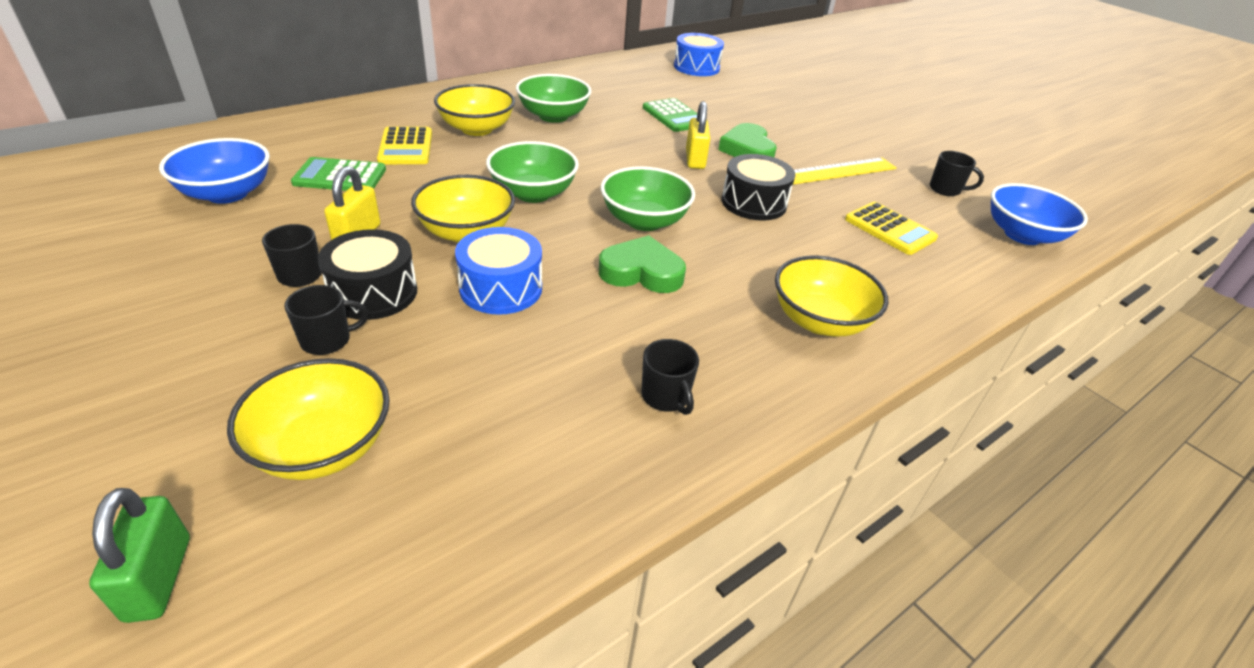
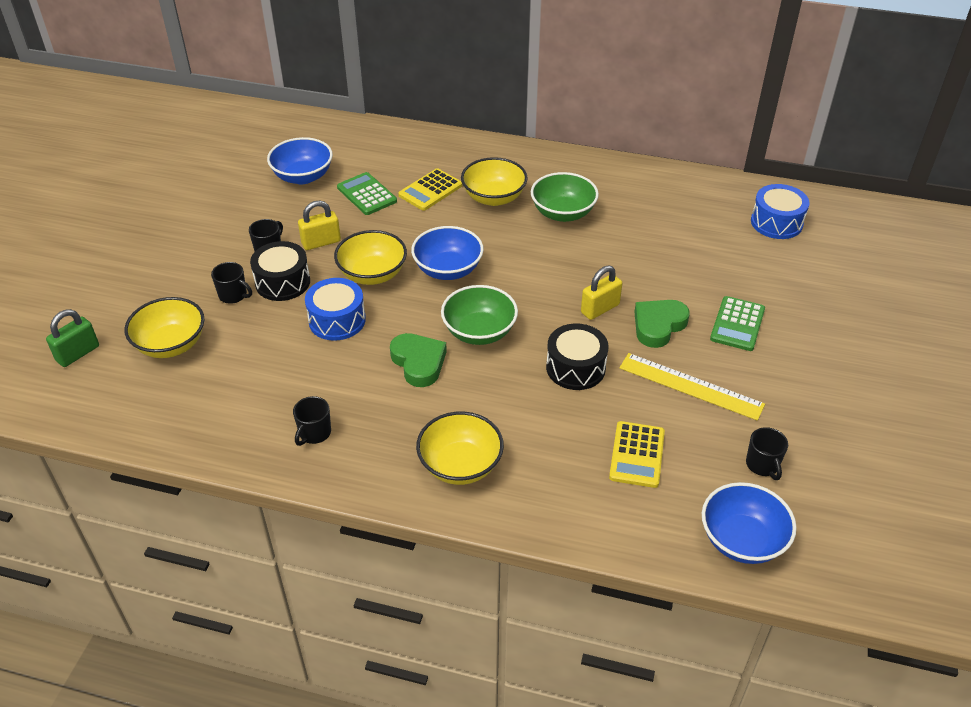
camera: 55 degrees right, 5 degrees up
(533, 193) = (448, 269): green bowl -> blue bowl
(674, 116) = (657, 262): green calculator -> green calculator (737, 324)

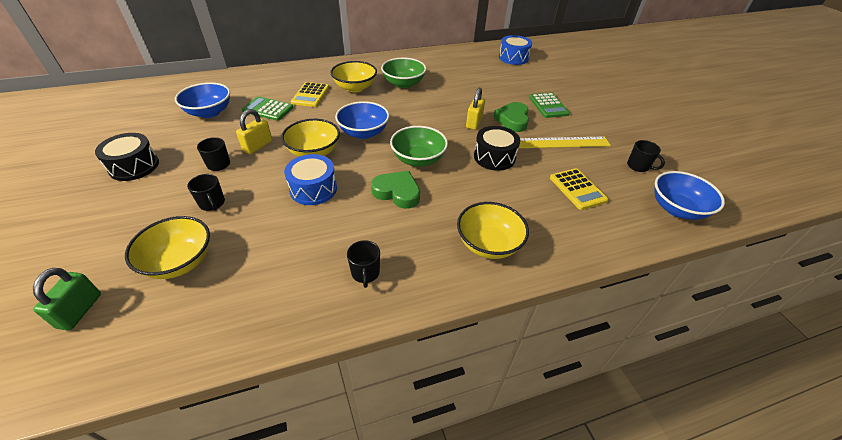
camera: 35 degrees left, 0 degrees up
(233, 295) = (212, 203): black mug -> black mug turned 60 degrees clockwise
(282, 282) = (248, 180): black drum -> black drum (134, 166)

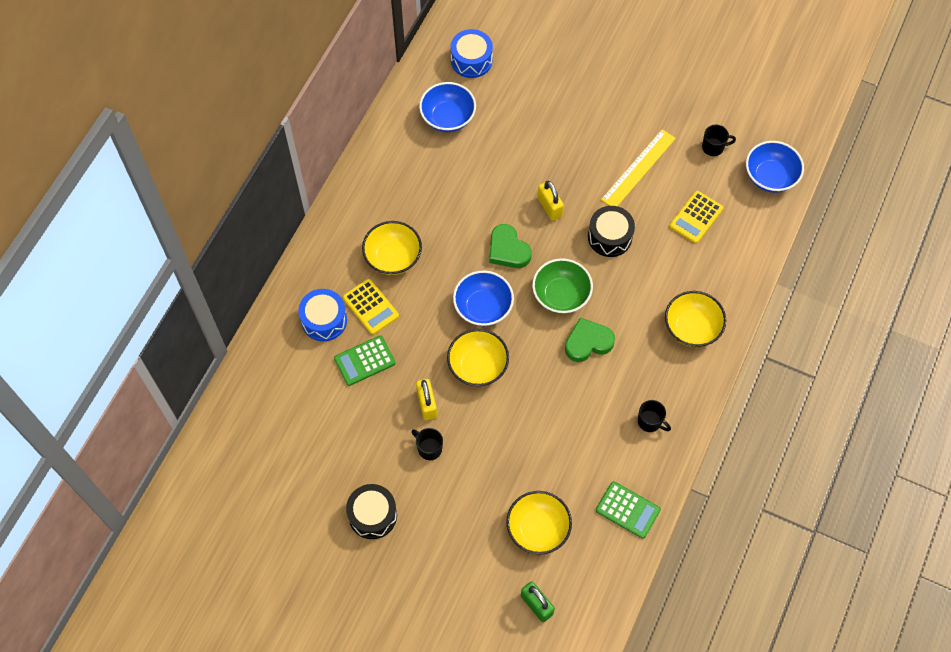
camera: 45 degrees left, 20 degrees up
(209, 112) = (323, 415): blue bowl -> blue bowl (448, 117)
(212, 203) = (485, 479): black mug -> none
(313, 189) = (530, 398): blue drum -> blue drum (324, 320)
(403, 84) = (426, 208): green bowl -> none
(512, 120) = (574, 173): green heart -> green heart (508, 250)
(548, 106) = (581, 122): green calculator -> green calculator (627, 510)
(577, 189) = (696, 217): yellow calculator -> yellow calculator turned 105 degrees clockwise

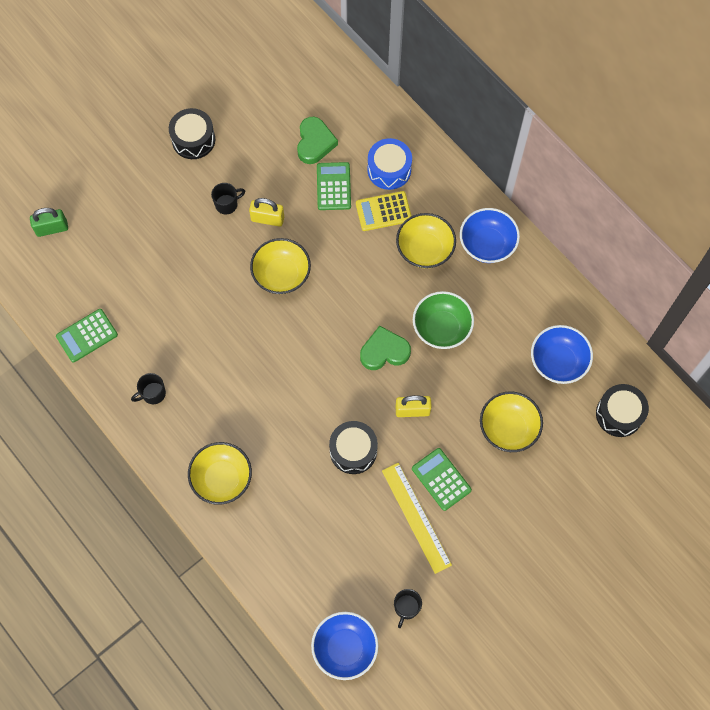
camera: 115 degrees right, 5 degrees up
(471, 60) = (619, 414): blue drum -> black drum
(483, 307) = (336, 304): blue bowl -> blue bowl (487, 244)
(538, 529) = (112, 257): yellow bowl -> yellow bowl (508, 428)
(561, 295) = (314, 377): green bowl -> green bowl (441, 328)
(588, 342) = (255, 378): green heart -> green heart (315, 143)
(596, 163) = (441, 479): none -> green calculator
(696, 217) = (334, 545): yellow calculator -> none

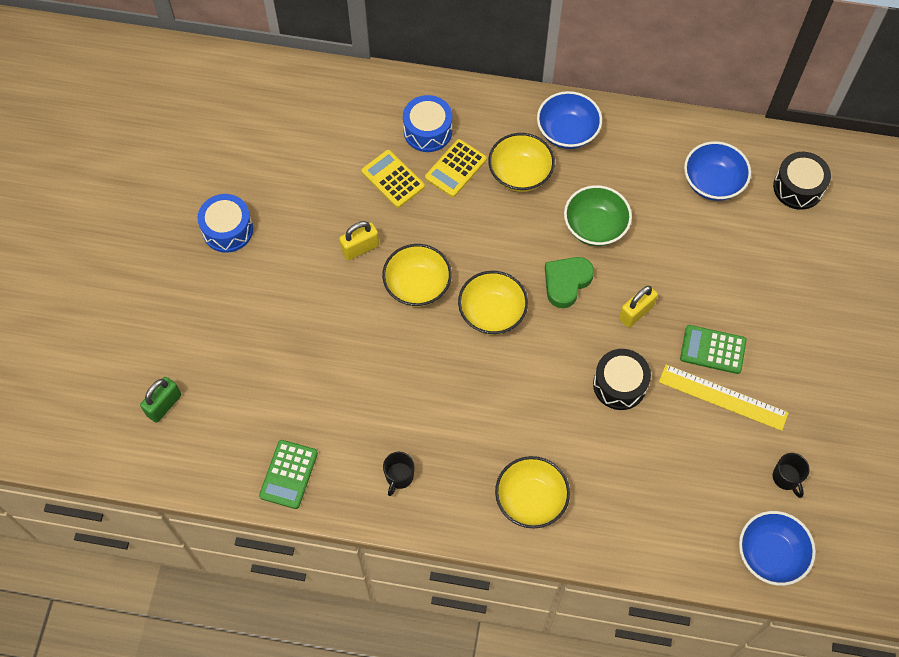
camera: 40 degrees left, 5 degrees down
(193, 140) = (227, 230): black drum -> blue drum
(227, 204) = (311, 262): black mug -> none
(315, 143) = (341, 155): green heart -> none
(333, 186) = (393, 179): green calculator -> yellow calculator
(508, 428) = (725, 265): yellow bowl -> yellow bowl (492, 313)

